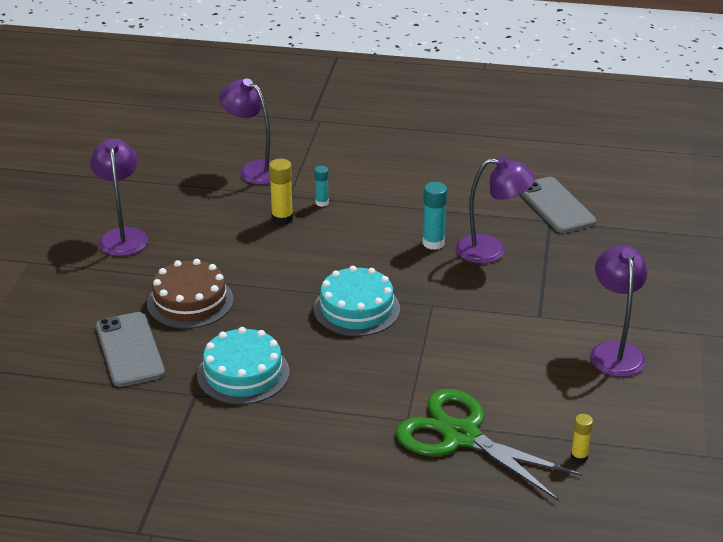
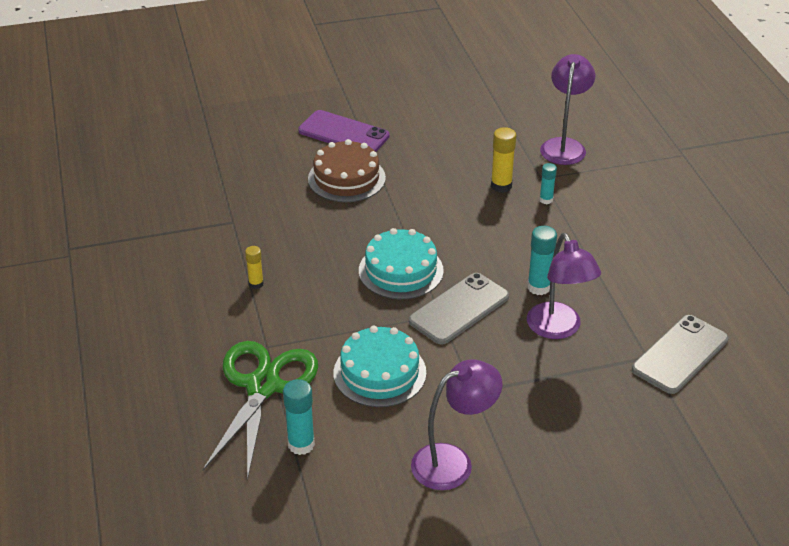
camera: 65 degrees right, 5 degrees up
(114, 283) = (343, 133): none -> purple phone
(123, 236) = (408, 115): purple lamp -> none
(129, 350) = (266, 171): grey phone -> grey phone (459, 309)
(243, 373) = (272, 237): turquoise cake -> turquoise cake (379, 373)
(551, 431) = (301, 444): none -> turquoise glue stick
(579, 457) = (274, 473): yellow glue stick -> yellow glue stick (256, 284)

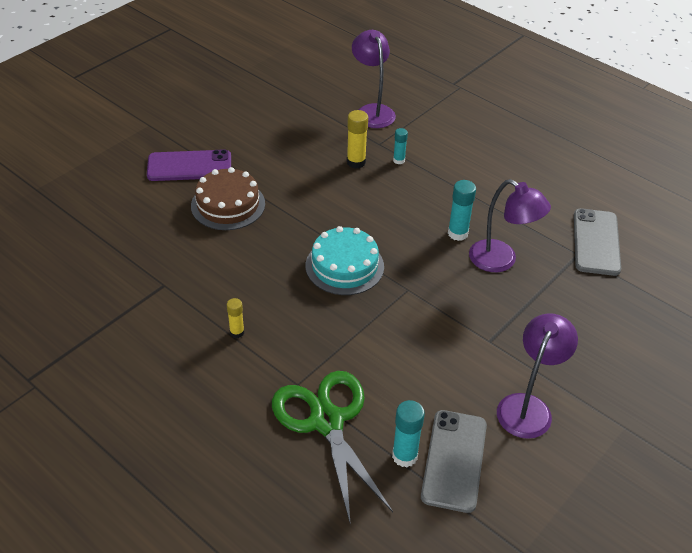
camera: 35 degrees left, 5 degrees up
(379, 373) = (408, 361): turquoise cake -> none
(459, 309) = (417, 278): grey phone -> grey phone (454, 460)

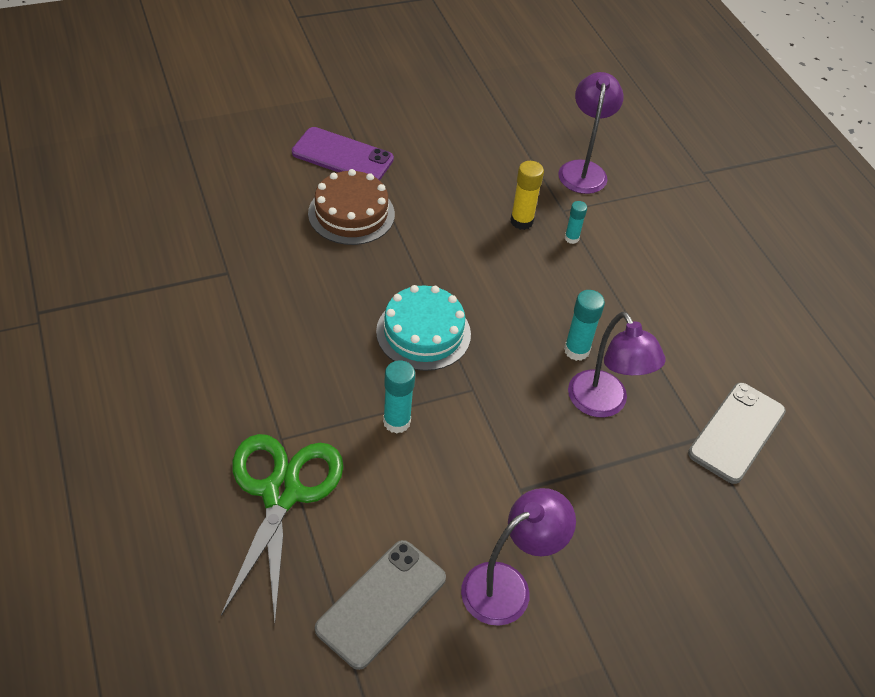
camera: 25 degrees right, 5 degrees up
(237, 332) = (261, 355): yellow glue stick -> none
(404, 456) = (333, 571): turquoise glue stick -> turquoise glue stick (396, 422)

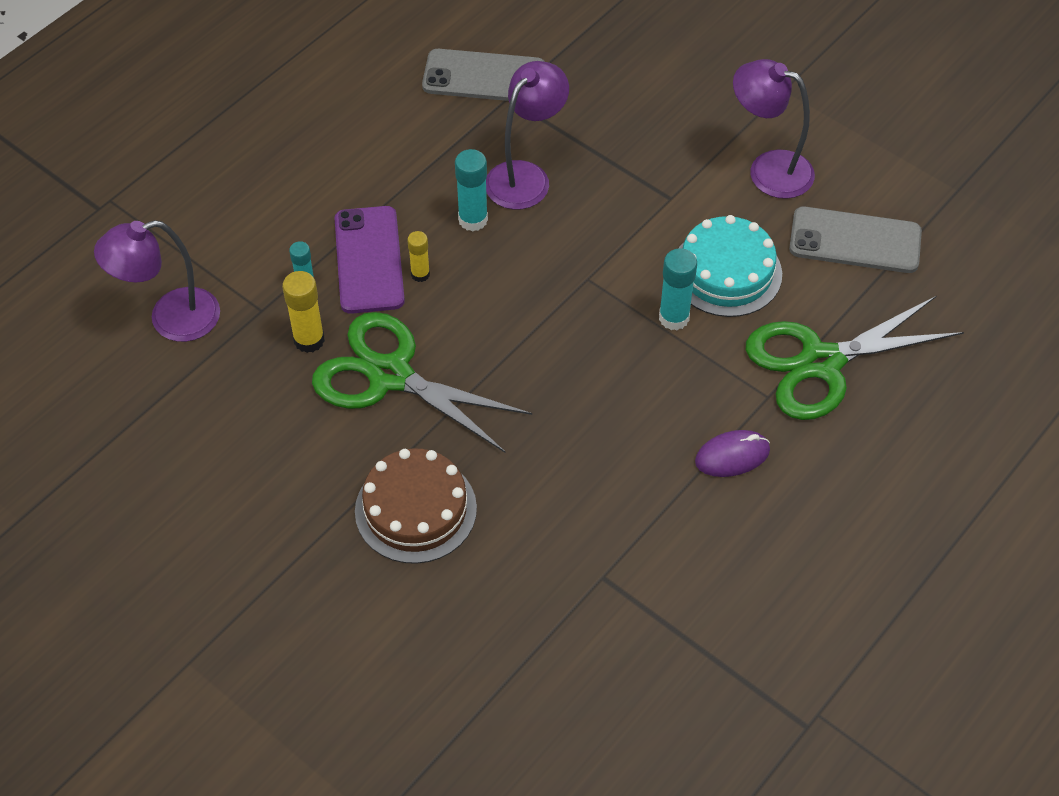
camera: 115 degrees left, 5 degrees up
(251, 387) = (732, 456): none -> purple mouse
(342, 156) = (314, 578): purple phone -> purple phone (369, 260)
(423, 333) = (547, 350): turquoise cake -> turquoise cake (726, 272)
(463, 245) = (389, 375): none -> green scissors
(542, 298) = (420, 274): none -> yellow glue stick

